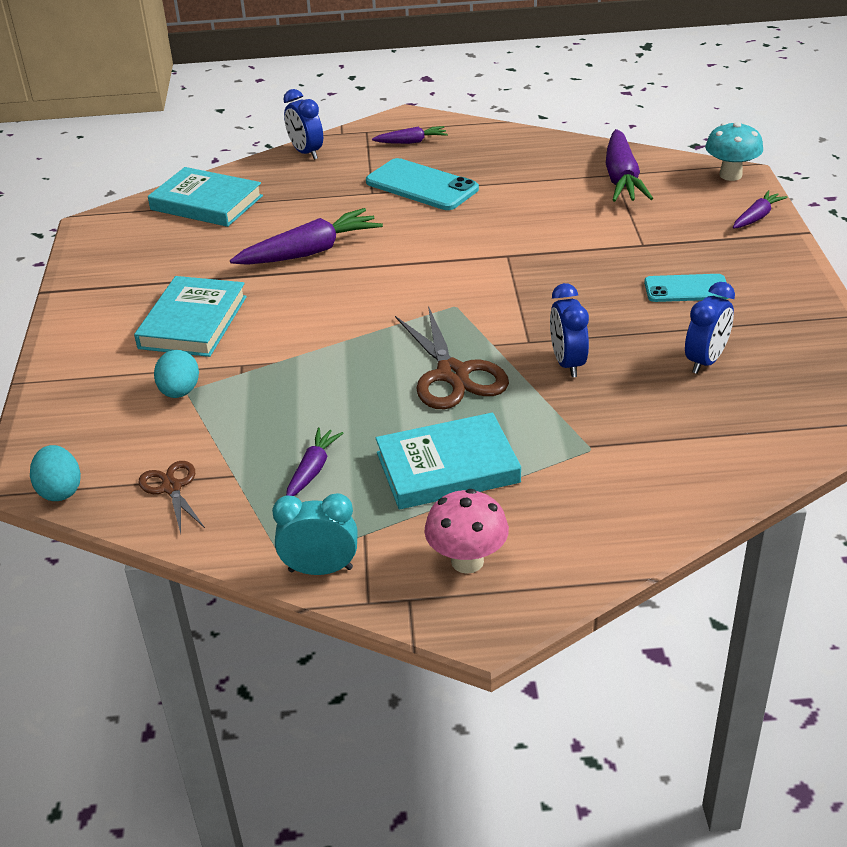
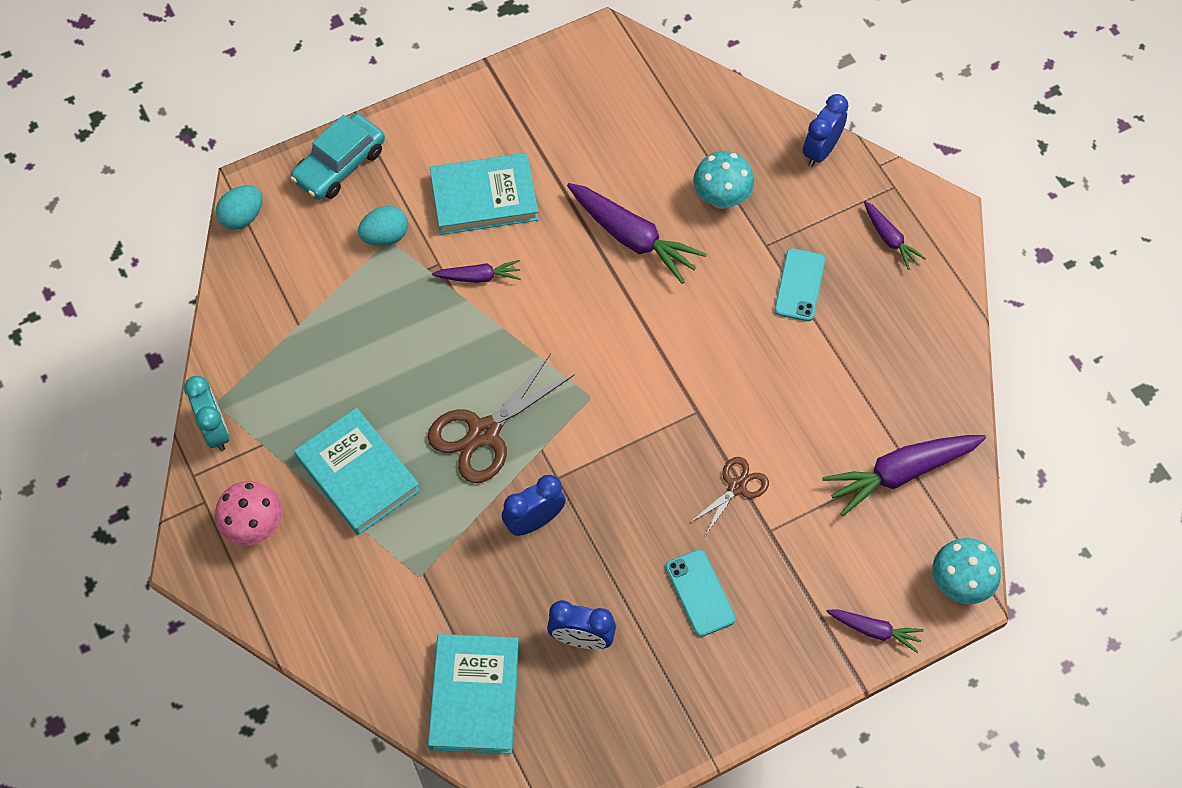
camera: 65 degrees right, 25 degrees up
(65, 405) = (339, 165): none -> turquoise car
(171, 488) = (270, 289): brown scissors -> brown scissors (736, 487)
(206, 203) = (683, 110): turquoise book -> turquoise book (475, 696)
(309, 203) = (721, 198): none -> turquoise mushroom
(312, 470) = (322, 377): purple carrot -> purple carrot (479, 277)
(421, 186) = (799, 285): turquoise phone -> turquoise phone, size x0.65

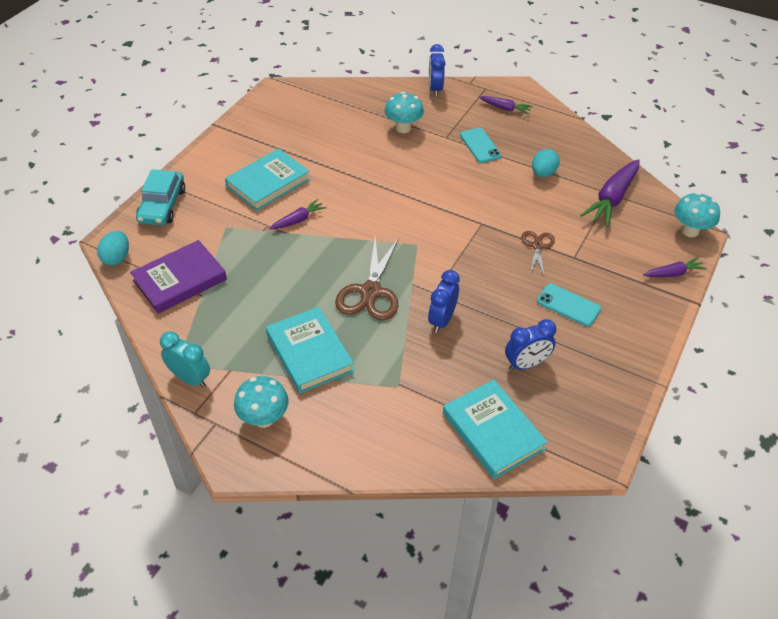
camera: 35 degrees left, 15 degrees down
(255, 527) = (264, 418): pink mushroom -> turquoise mushroom
(289, 289) = (180, 280): none -> purple book
(358, 474) = (309, 353): turquoise book -> turquoise book turned 45 degrees clockwise
(385, 236) = (222, 226): turquoise egg -> turquoise egg (543, 173)
(632, 238) = (371, 164): purple carrot -> none

